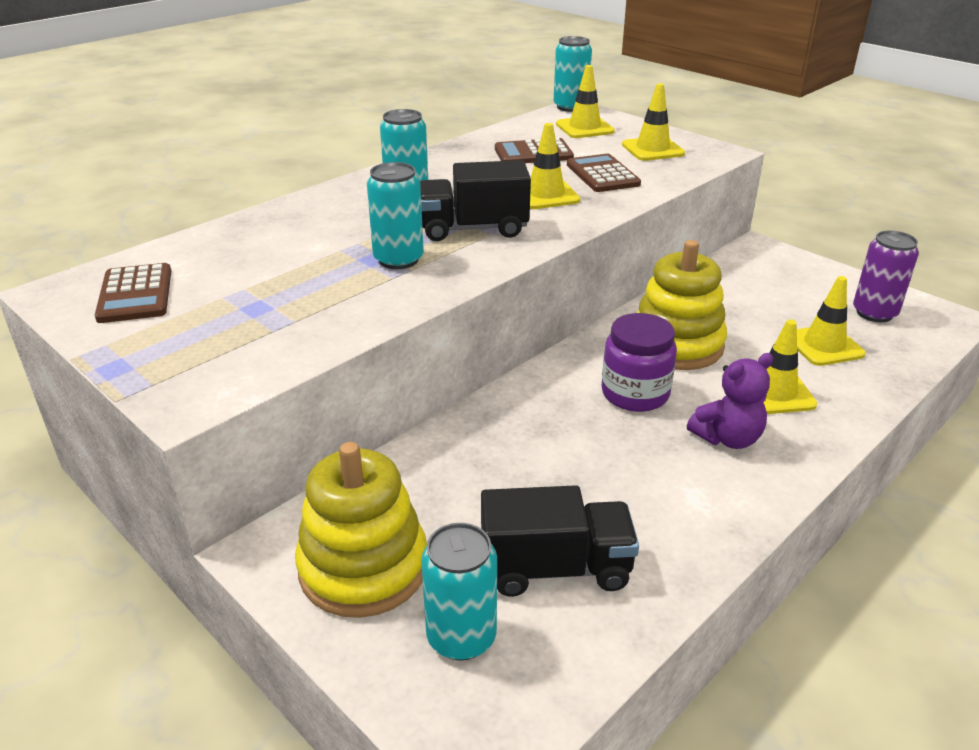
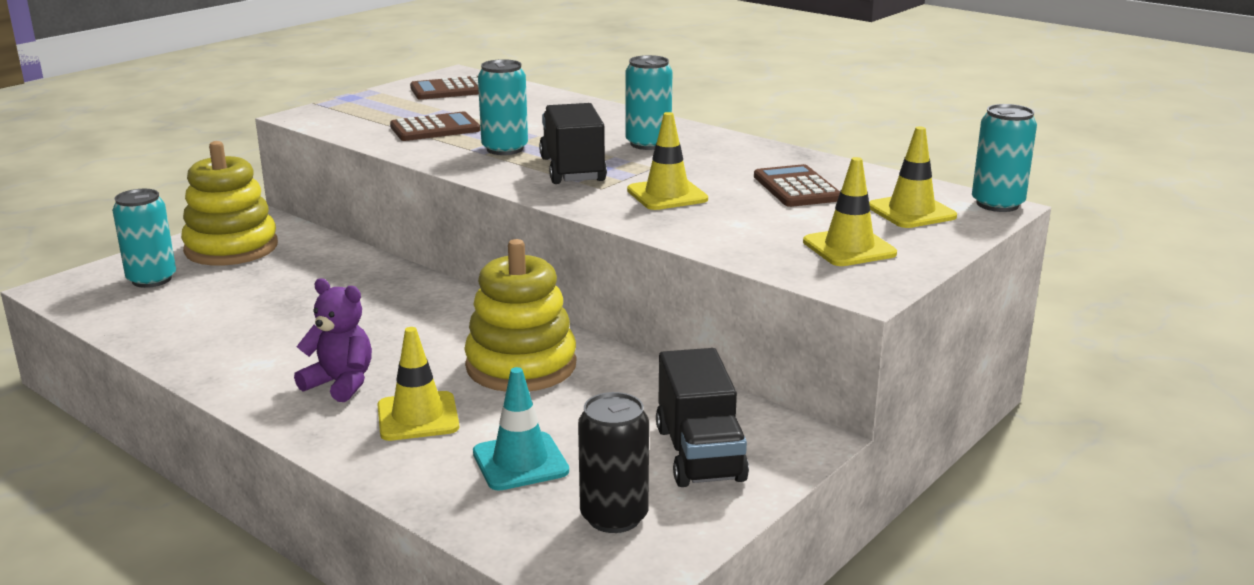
camera: 85 degrees right, 10 degrees down
(555, 568) = (200, 307): black truck -> black truck (699, 454)
(602, 174) = (741, 220): brown calculator -> brown calculator (435, 128)
(635, 393) = (425, 341): purple jar -> none
(727, 438) = (340, 384): purple teddy bear -> purple teddy bear turned 150 degrees clockwise
(824, 345) = (520, 462): yellow traffic cone -> turquoise traffic cone
(874, 313) = (614, 517): purple can -> black can

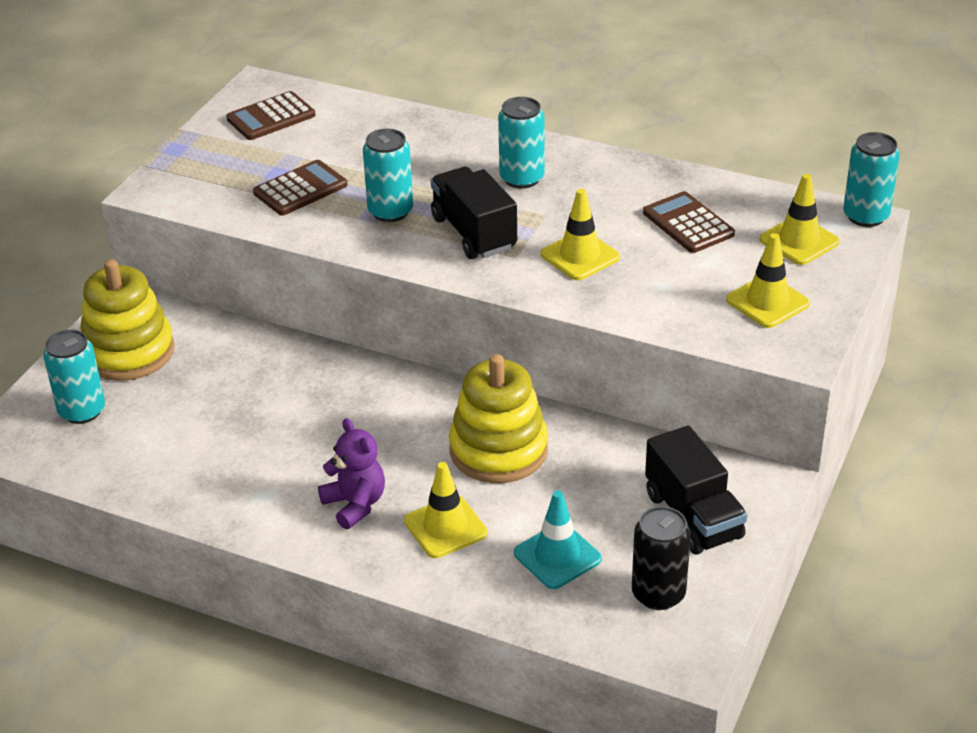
camera: 15 degrees left, 15 degrees up
(340, 384) = (355, 504): purple teddy bear -> purple teddy bear turned 45 degrees clockwise

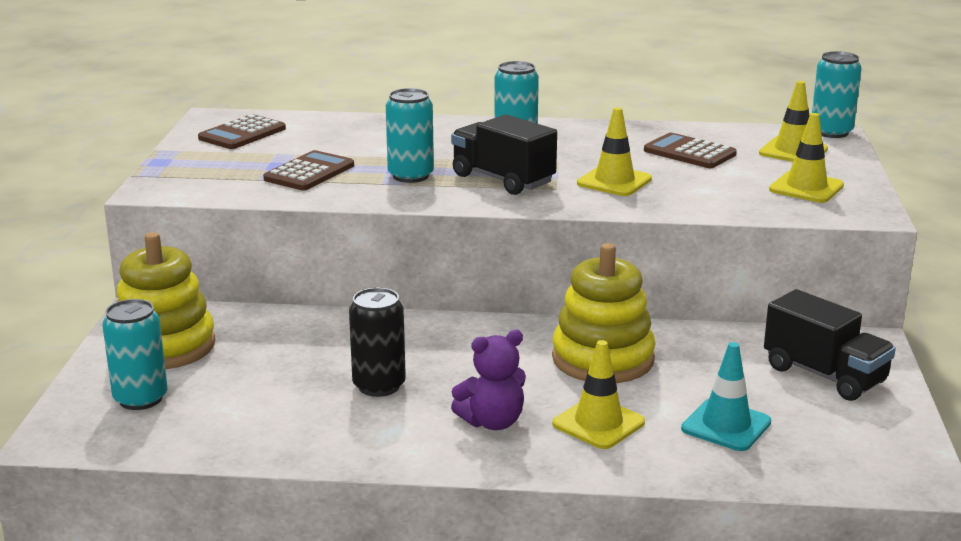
camera: 20 degrees left, 15 degrees down
(355, 504) = (492, 422): purple teddy bear -> purple teddy bear turned 120 degrees clockwise
(658, 594) = (845, 436): black can -> black can (379, 386)

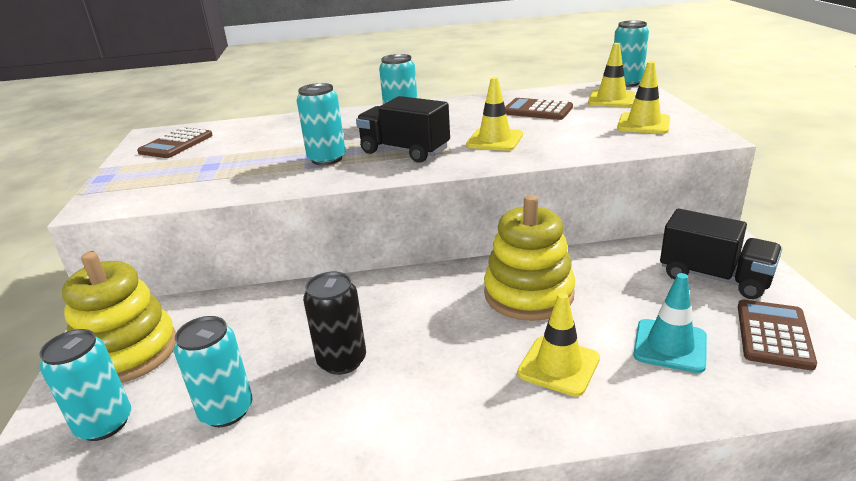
camera: 10 degrees left, 5 degrees up
(256, 407) = (226, 410): none -> turquoise can
(309, 172) = (239, 168): brown calculator -> brown calculator (773, 335)
(492, 422) = (462, 384): purple teddy bear -> none

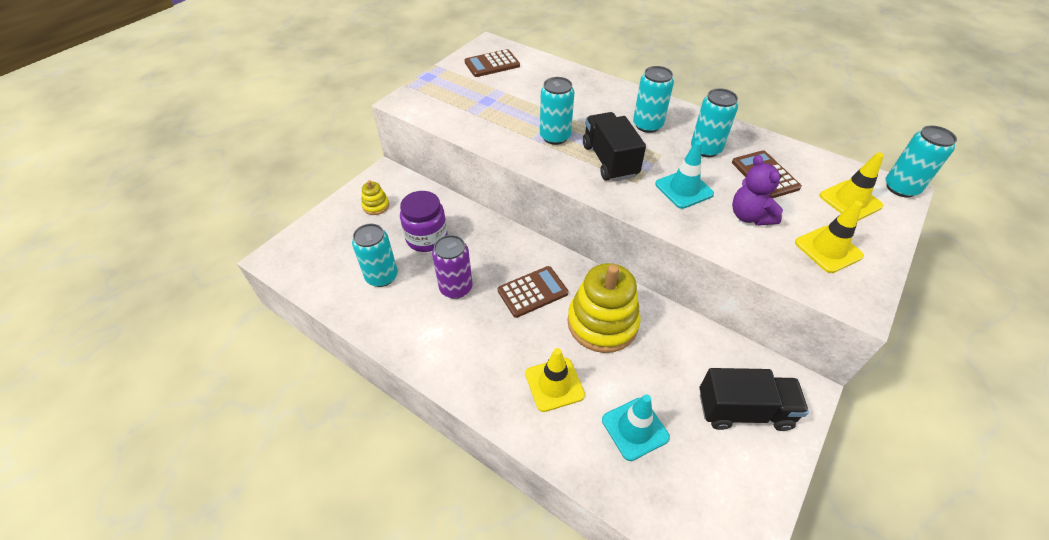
camera: 40 degrees right, 20 degrees up
(104, 424) = (334, 244): turquoise can -> turquoise can (705, 149)
(128, 352) = (376, 206): yellow stacking toy -> yellow stacking toy, size x0.45
(244, 341) = (427, 238): none -> purple jar
(342, 361) = (456, 288): black can -> purple can
(494, 140) = (684, 189): yellow traffic cone -> turquoise traffic cone
(566, 132) = (749, 216): none -> purple teddy bear
(714, 277) = (744, 410): black truck -> black truck turned 75 degrees counterclockwise
(773, 335) = (714, 481): brown calculator -> brown calculator (532, 292)

